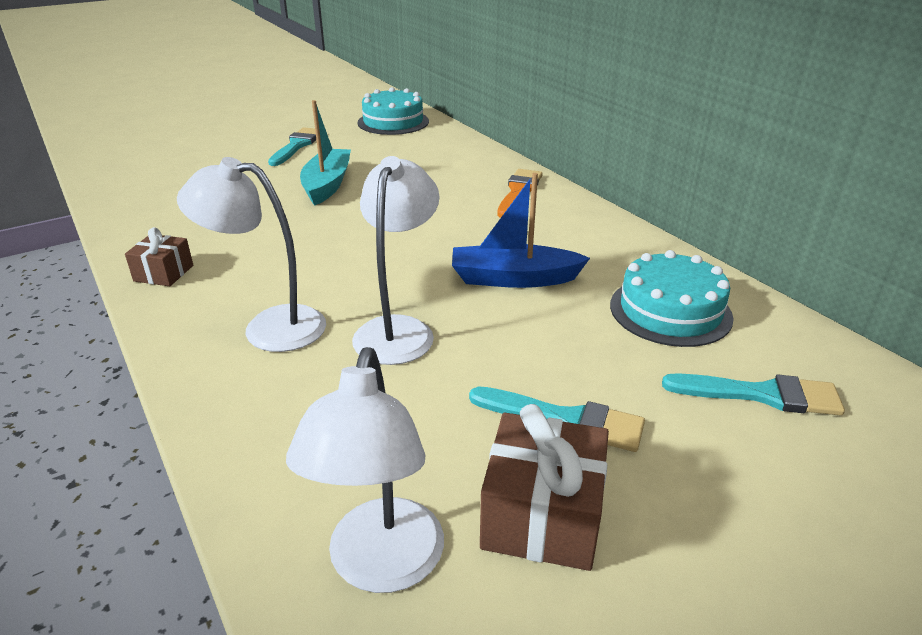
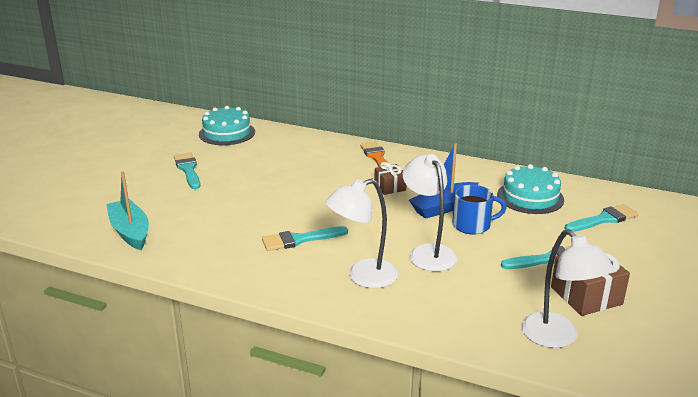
camera: 35 degrees left, 5 degrees down
(164, 273) = (252, 275): brown gift -> brown gift (390, 187)
(277, 253) = (300, 240): none -> turquoise brush
(327, 185) = (257, 190): turquoise boat -> turquoise boat (130, 232)
(518, 318) = (472, 225): none -> blue mug

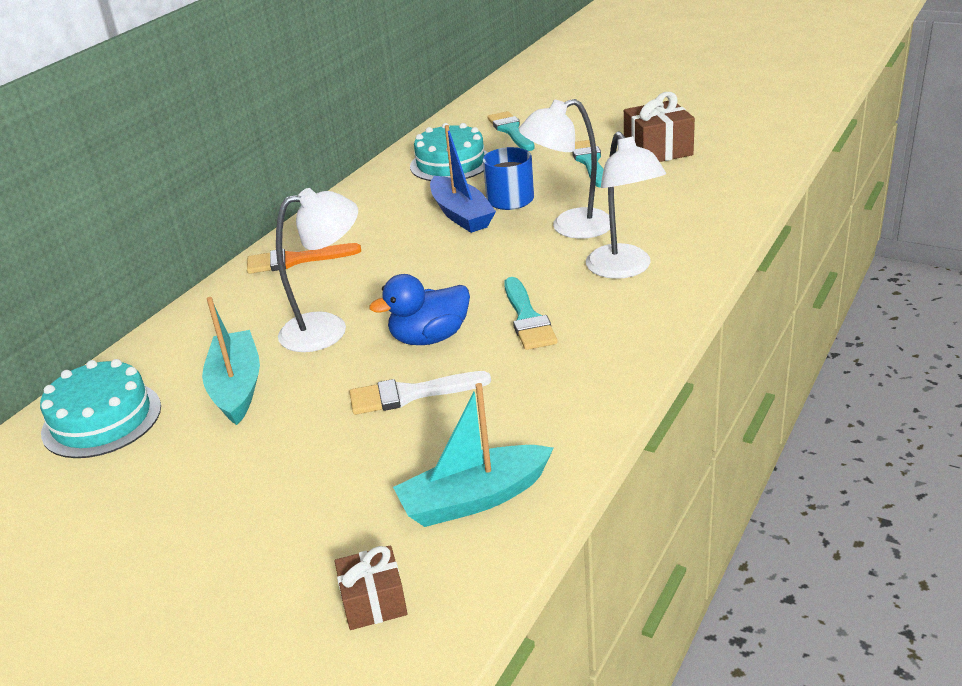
camera: 80 degrees left, 5 degrees up
(188, 169) = (245, 454): turquoise brush -> none
(226, 207) = (411, 394): none -> white brush
(245, 159) = (236, 387): none -> turquoise boat
(282, 208) = (429, 338): none -> blue duck
(390, 187) = (393, 250): brown gift -> brown gift (373, 601)
(557, 338) = (730, 168): white lamp -> white lamp (327, 329)

